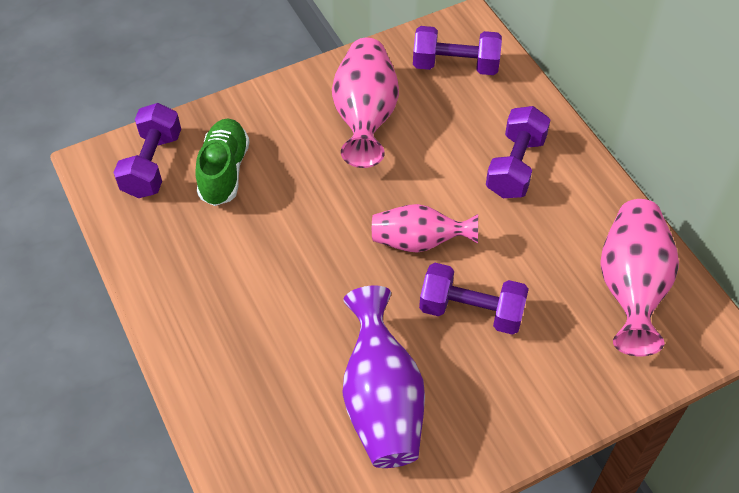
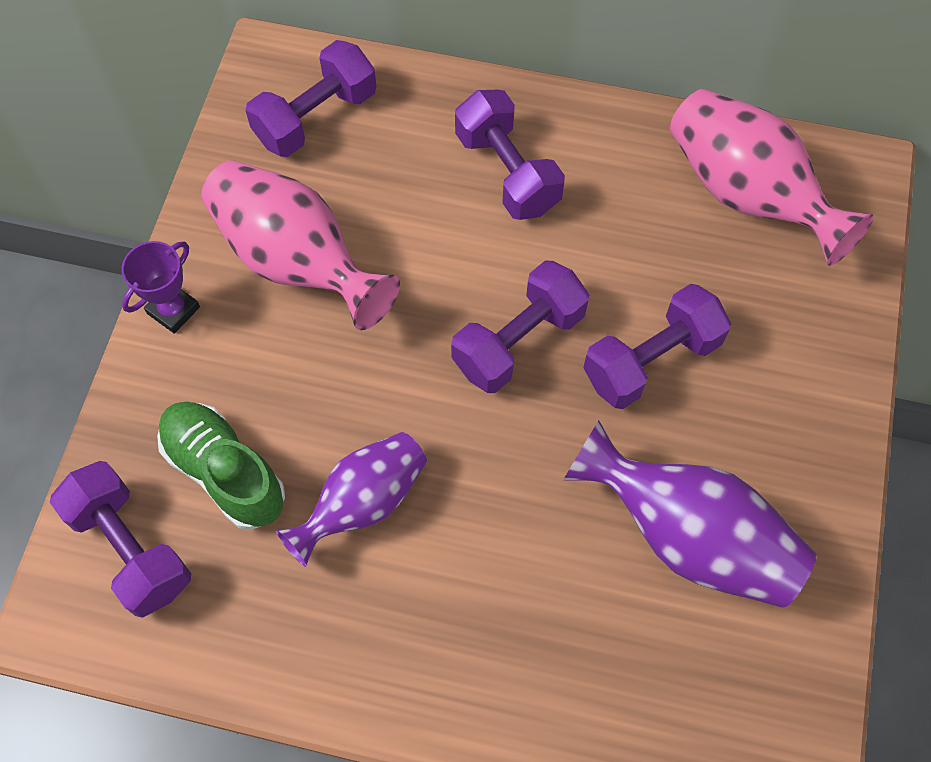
camera: 50 degrees left, 10 degrees up
(261, 238) = (363, 502): none -> purple vase
(288, 90) = (173, 310): none -> purple trophy
(418, 241) = (518, 341): pink vase -> purple dumbbell

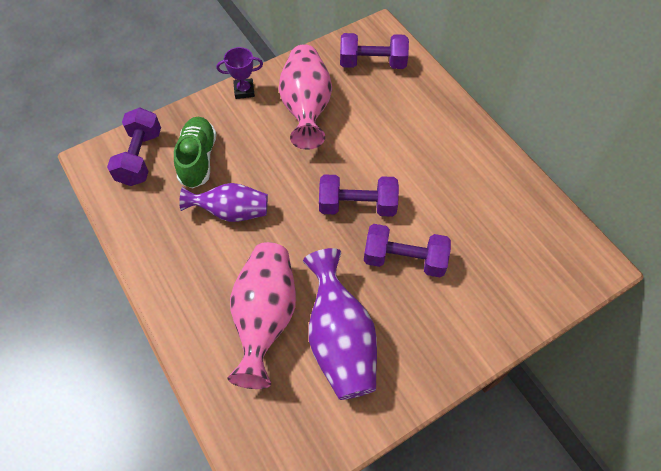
camera: 45 degrees right, 5 degrees down
(507, 172) = (427, 139): purple dumbbell -> none
(746, 194) = (527, 230): pink vase -> pink vase (265, 317)

